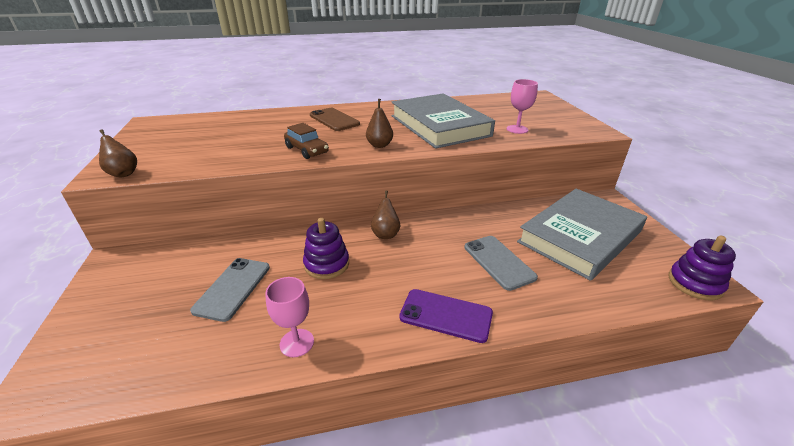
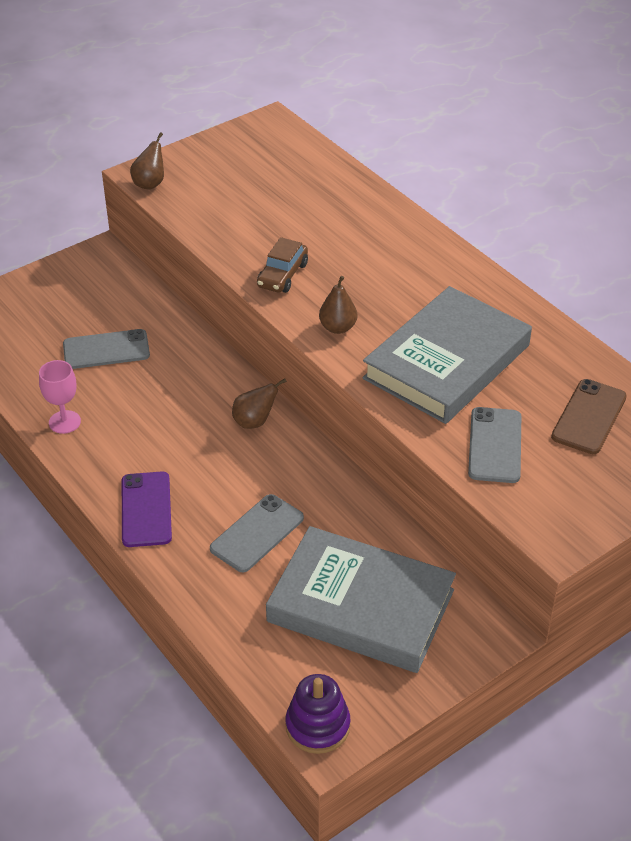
camera: 65 degrees right, 10 degrees up
(326, 264) = (174, 396): purple stacking toy -> none
(334, 120) = (392, 258): brown phone -> brown phone (589, 417)
(517, 129) = (495, 445): pink goblet -> grey phone

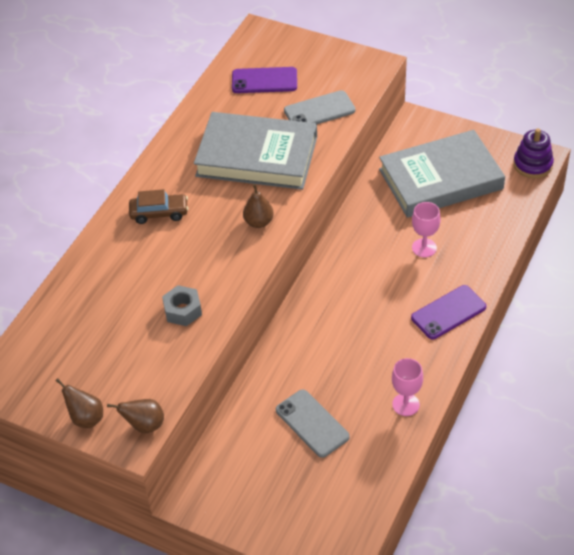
camera: 115 degrees left, 5 degrees up
(255, 422) = (327, 294): brown pear -> brown pear (86, 418)
(257, 533) = (424, 248): grey phone -> pink goblet
(260, 240) = (182, 310): none -> grey nut
(282, 275) = (218, 277): brown car -> brown car (159, 213)
(361, 606) = (440, 179): grey book -> grey book turned 75 degrees clockwise
(589, 417) = (264, 80): brown phone -> purple phone

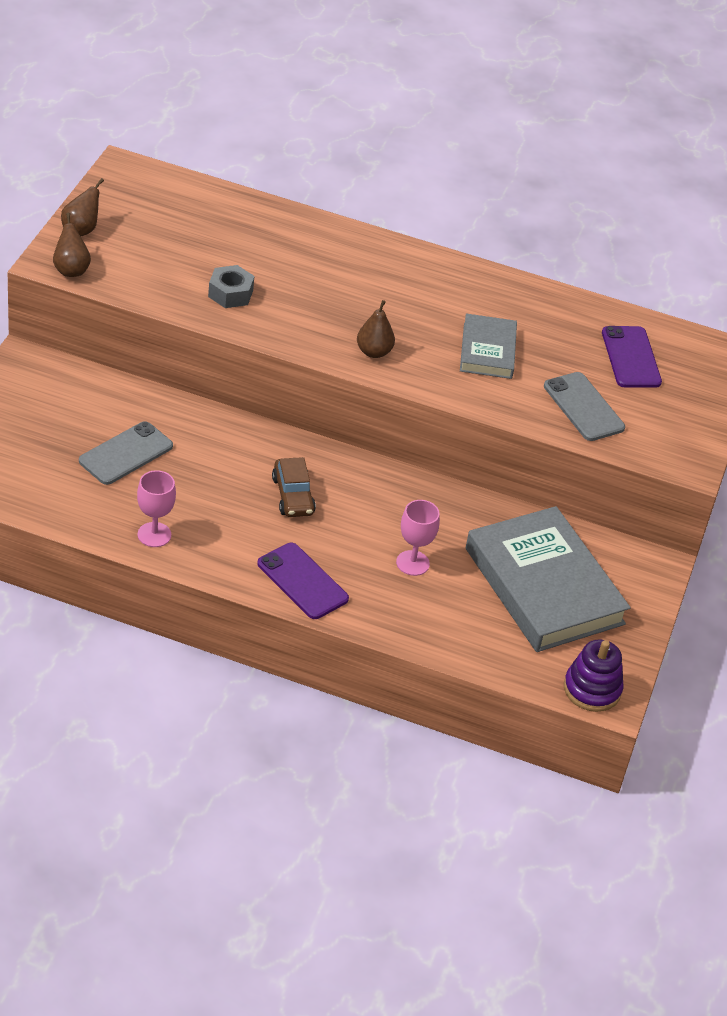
camera: 75 degrees right, 5 degrees down
(159, 213) = (379, 272): brown car -> brown car (293, 496)
(257, 156) = (487, 350): grey book -> grey book, size x0.53

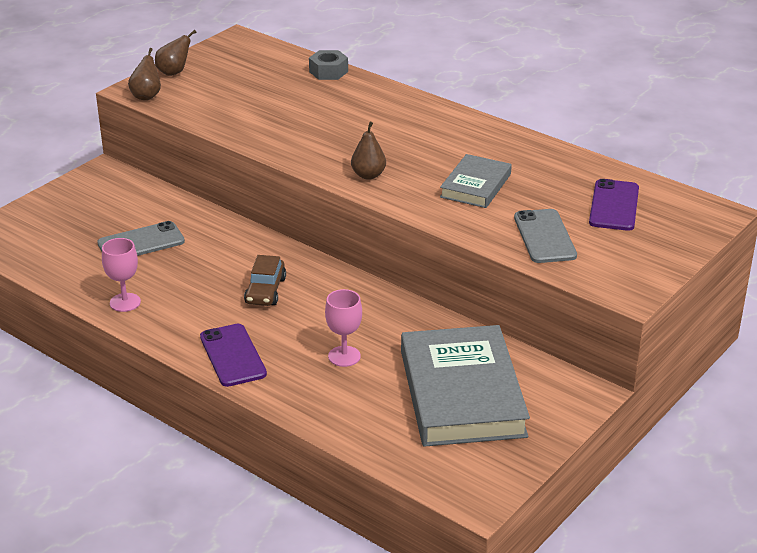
camera: 25 degrees right, 10 degrees down
(230, 293) = (268, 123): grey nut -> grey nut (328, 72)
(592, 689) = (463, 487): purple stacking toy -> none

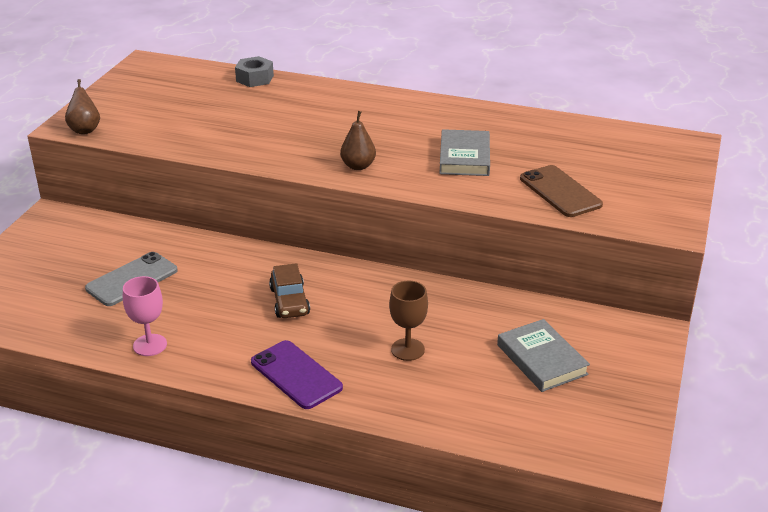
camera: 20 degrees left, 0 degrees up
(174, 72) = (100, 103): brown pear -> none
(344, 356) = (407, 349): pink goblet -> brown goblet
(461, 393) = (541, 359): grey book -> grey book, size x0.53
(544, 236) = (560, 192): grey phone -> brown phone
(614, 205) = (599, 152): purple phone -> none

